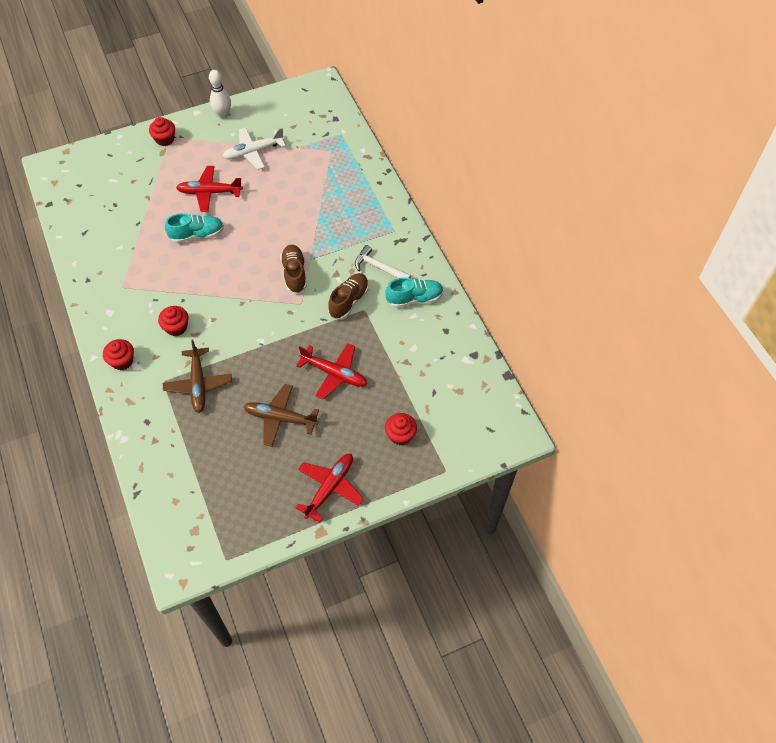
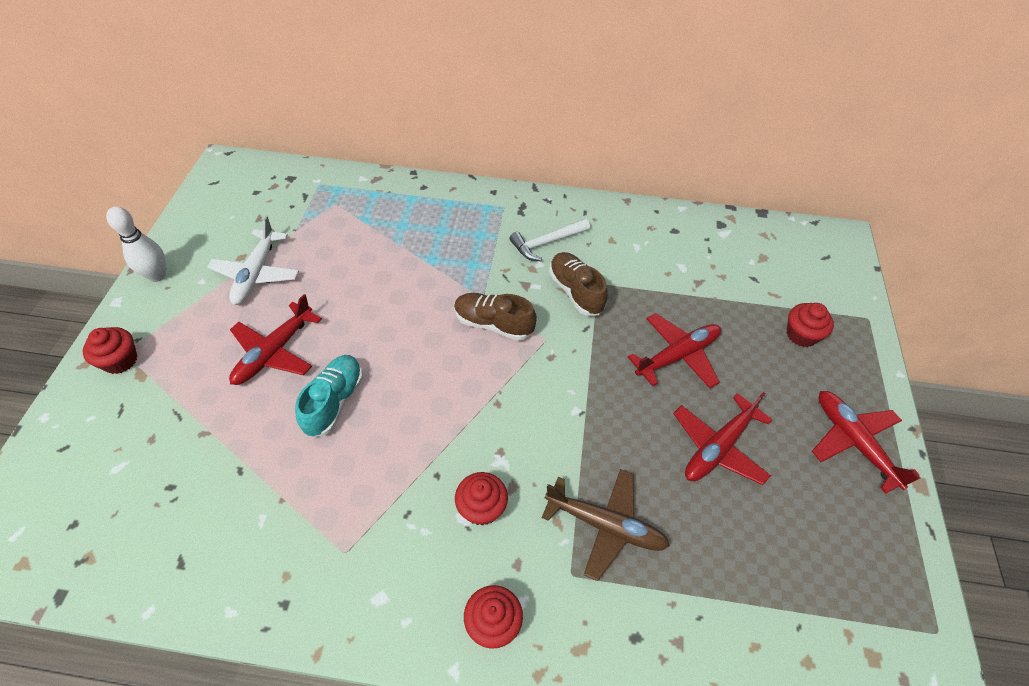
camera: 60 degrees left, 5 degrees down
(280, 418) = (718, 447): brown plane -> red plane
(414, 298) = (613, 234): turquoise shoe -> none

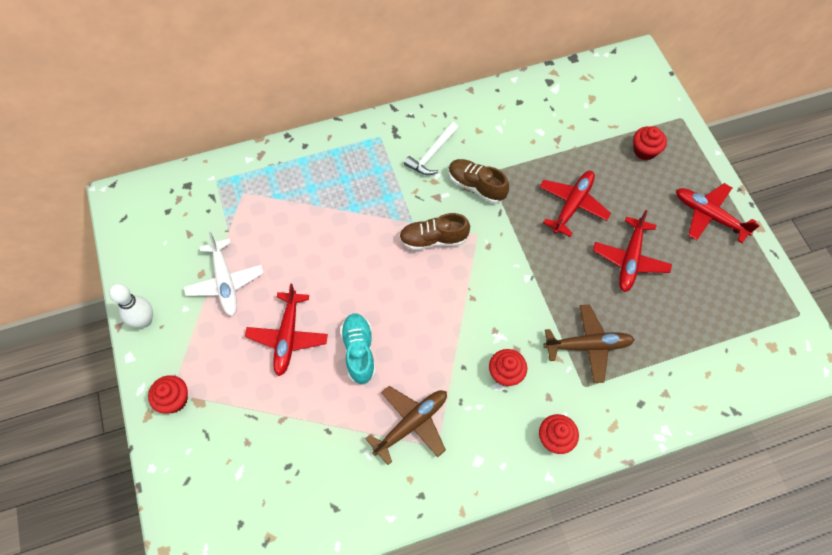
camera: 25 degrees left, 10 degrees up
(333, 510) = (411, 424): none -> brown plane

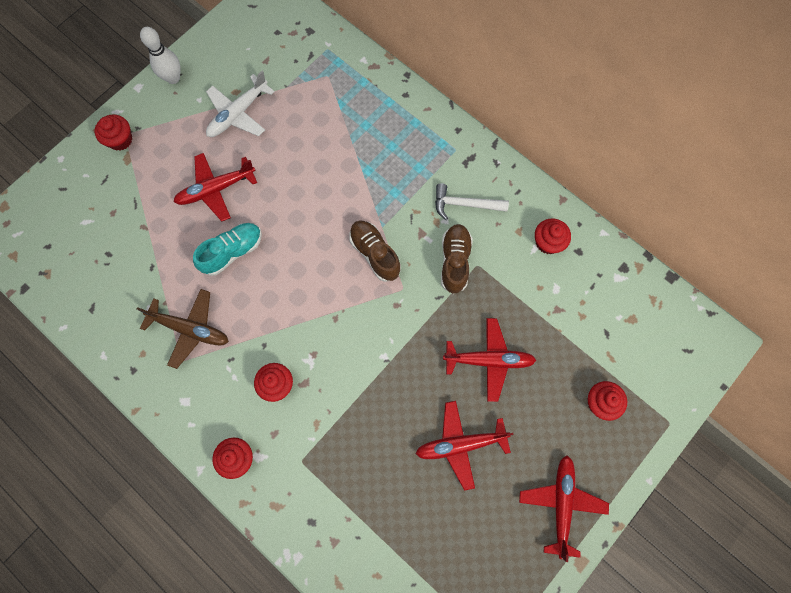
camera: 60 degrees right, 10 degrees up
(499, 117) = (548, 242): none -> red cupcake
(588, 346) = (344, 446): brown plane -> none

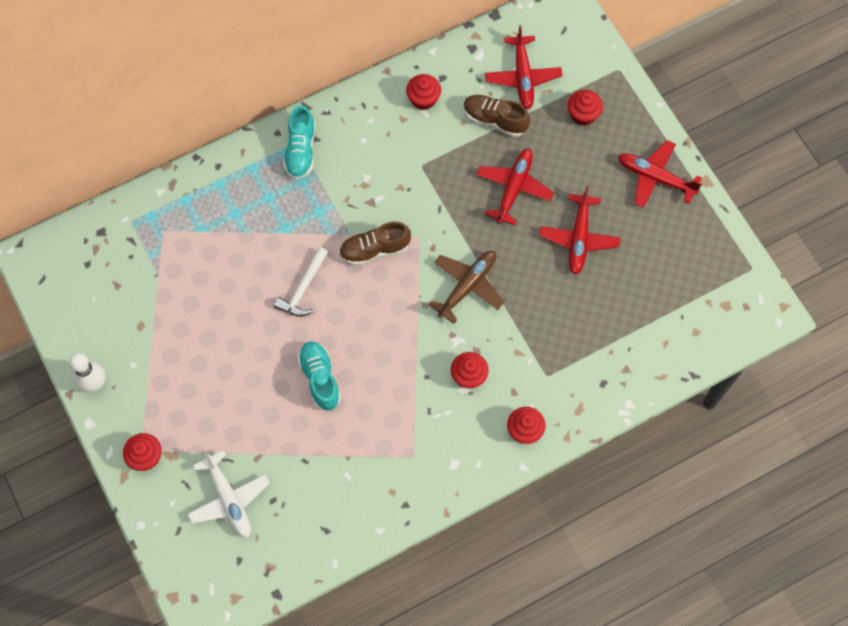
camera: 70 degrees left, 5 degrees down
(190, 329) = (384, 440): brown plane -> brown plane (467, 286)
(216, 189) = (245, 375): red plane -> red plane (522, 77)
(238, 113) = (168, 330): white plane -> white plane (229, 499)
(448, 155) = (301, 151): none -> turquoise shoe
(455, 261) = (410, 183): brown shoe -> brown shoe (495, 120)
(464, 204) = (357, 155): white hammer -> white hammer (303, 289)

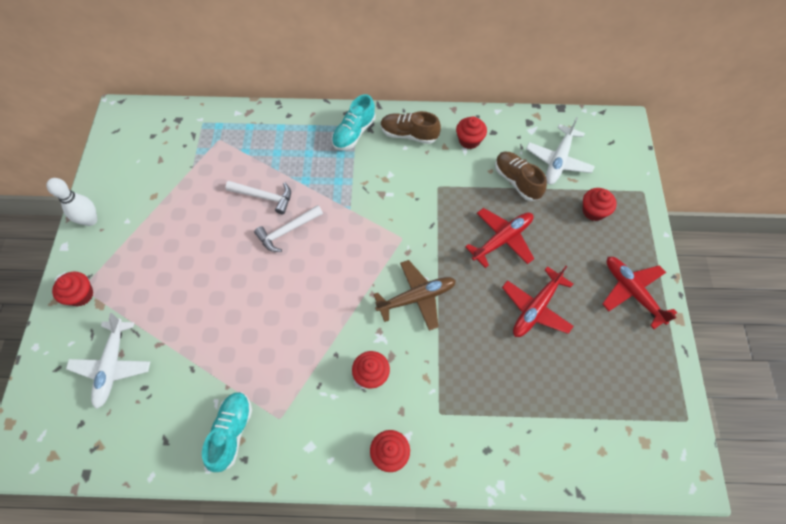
camera: 30 degrees right, 5 degrees down
(256, 267) = (264, 197): none -> white hammer
(320, 379) = (251, 308): turquoise shoe -> turquoise shoe (232, 432)
(375, 249) = (361, 230): brown shoe -> brown shoe (409, 134)
(522, 77) = (558, 160): red plane -> white plane

